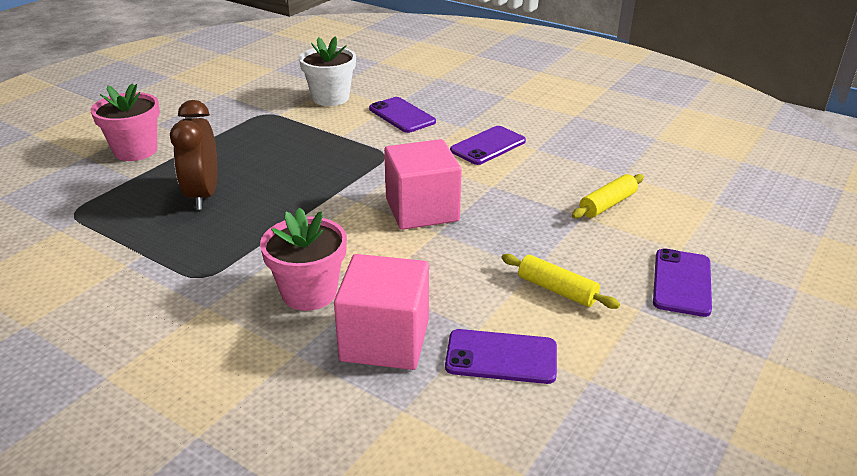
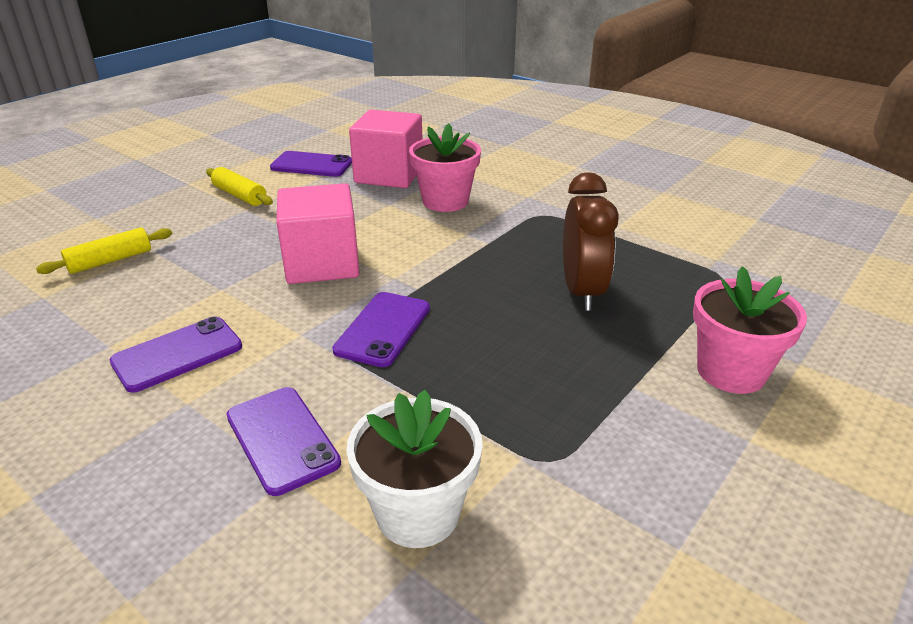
camera: 175 degrees left, 0 degrees up
(681, 282) = (131, 196): purple phone -> purple phone (383, 329)

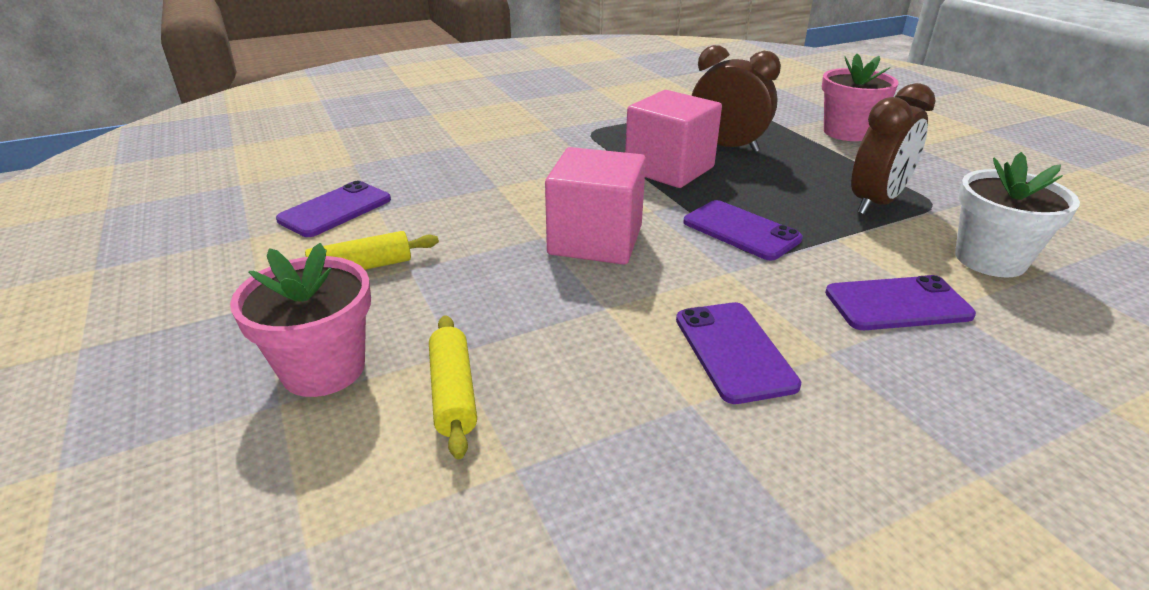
camera: 65 degrees left, 0 degrees up
(389, 175) = (425, 174): pink cube -> pink cube (669, 169)
(445, 201) = (521, 161): pink flower pot -> pink flower pot (323, 369)
(514, 411) = (875, 203): none -> brown clock

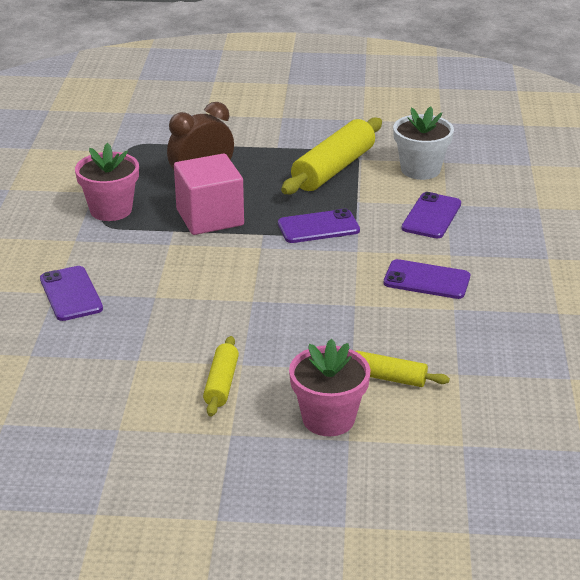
camera: 60 degrees left, 0 degrees up
(335, 210) = (114, 380): purple phone -> purple phone (71, 294)
(595, 240) = (277, 282): pink cube -> none
(847, 132) = (233, 128): pink flower pot -> pink flower pot (111, 210)
(875, 203) = (334, 169): brown clock -> yellow rolling pin

